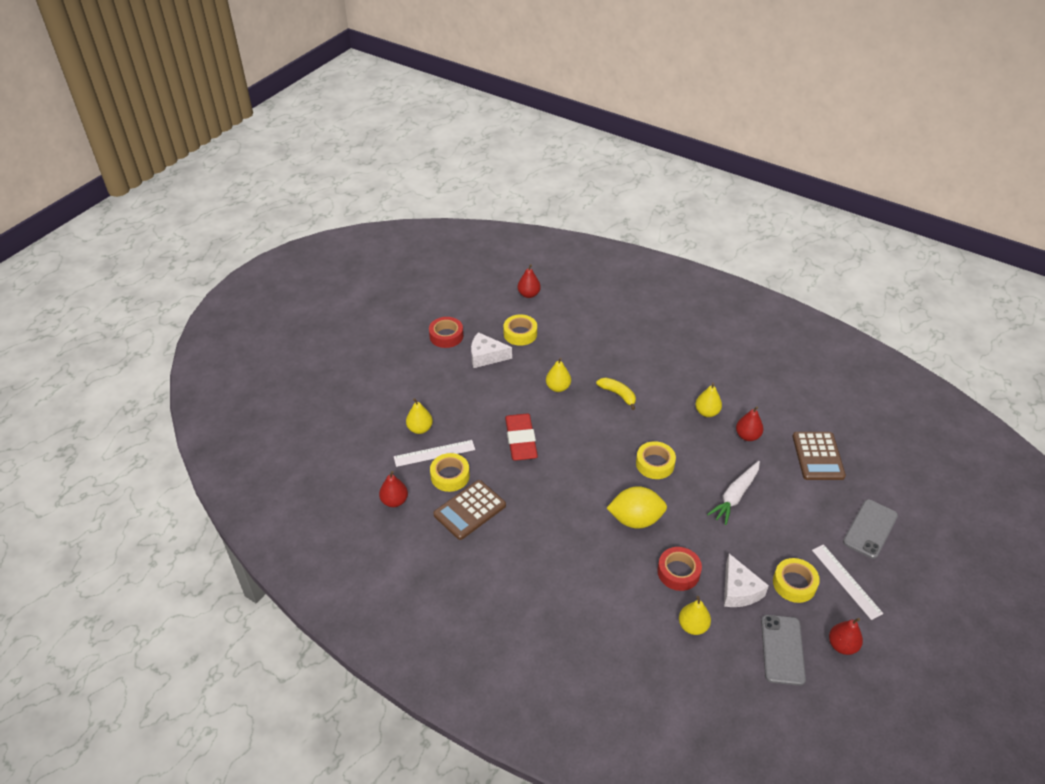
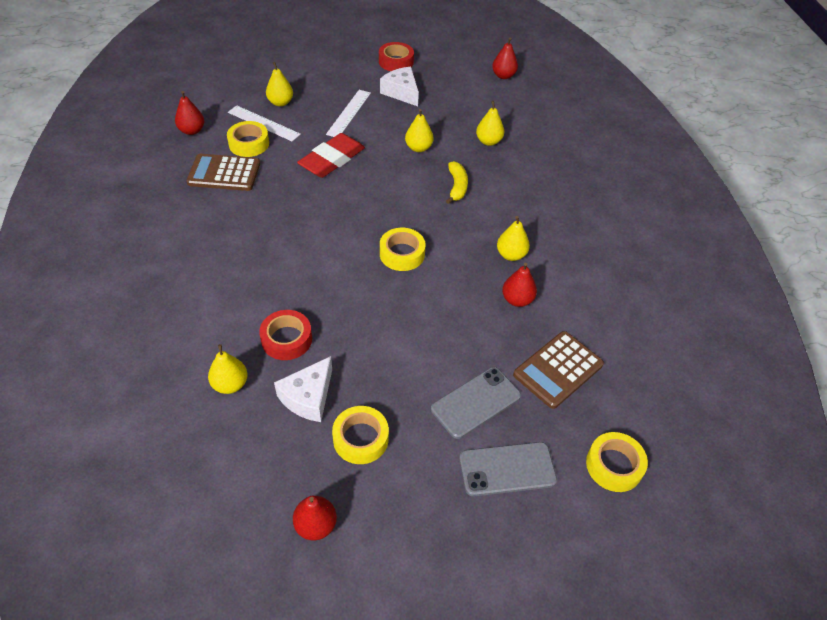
camera: 45 degrees right, 5 degrees up
(520, 334) = (452, 95): yellow tape -> yellow tape (614, 465)
(589, 349) = (488, 141): none -> yellow pear
(635, 519) = (320, 276): yellow lemon -> none
(735, 496) = (426, 331): white carrot -> none
(782, 650) = (263, 473): grey phone -> grey phone (476, 402)
(846, 581) = (409, 484): white ruler -> white ruler (349, 113)

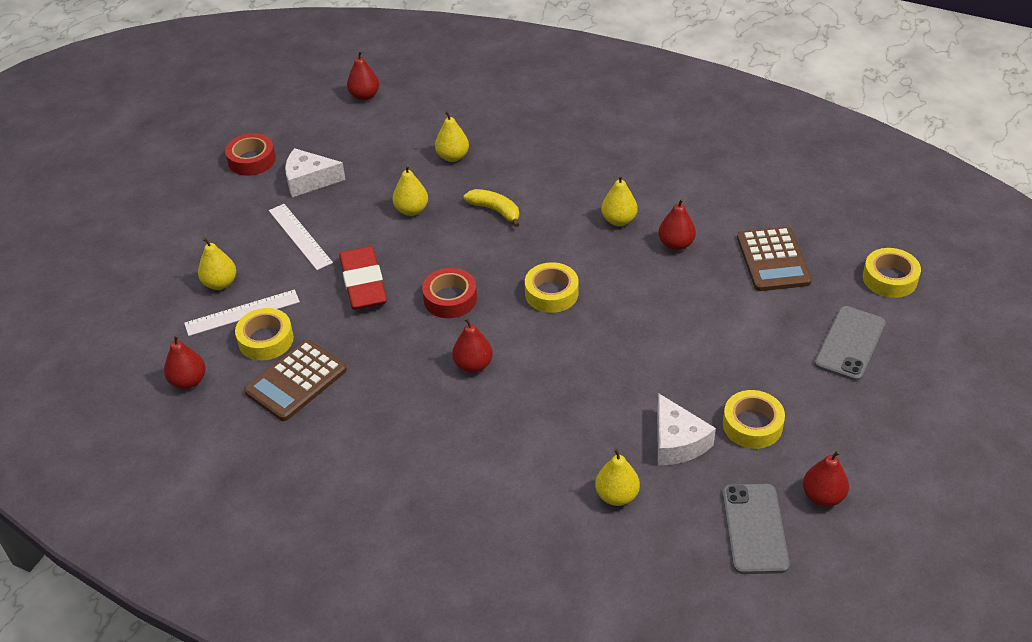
camera: 50 degrees left, 5 degrees down
(286, 339) = (592, 428): red tape -> red tape (450, 299)
(300, 247) = (473, 365): none -> red pear
(476, 402) = (769, 329): grey phone -> grey phone (754, 529)

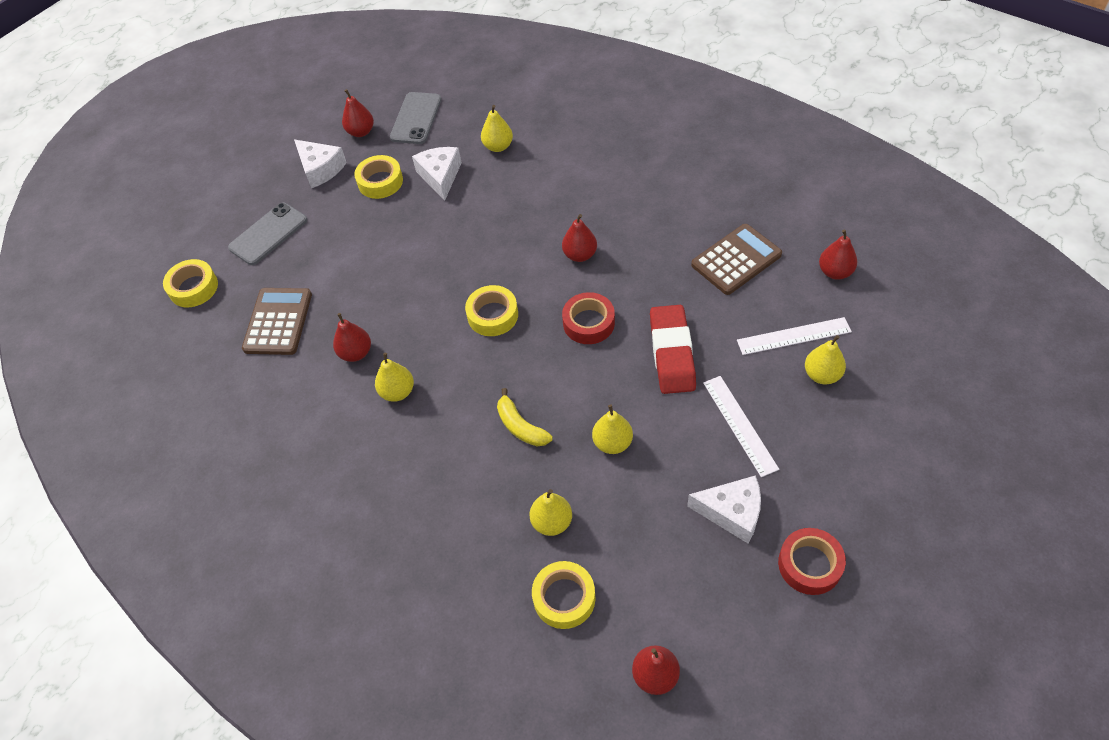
camera: 165 degrees left, 10 degrees up
(266, 340) = (767, 303): yellow tape -> yellow tape (564, 598)
(843, 433) = (320, 169): none -> white cheese

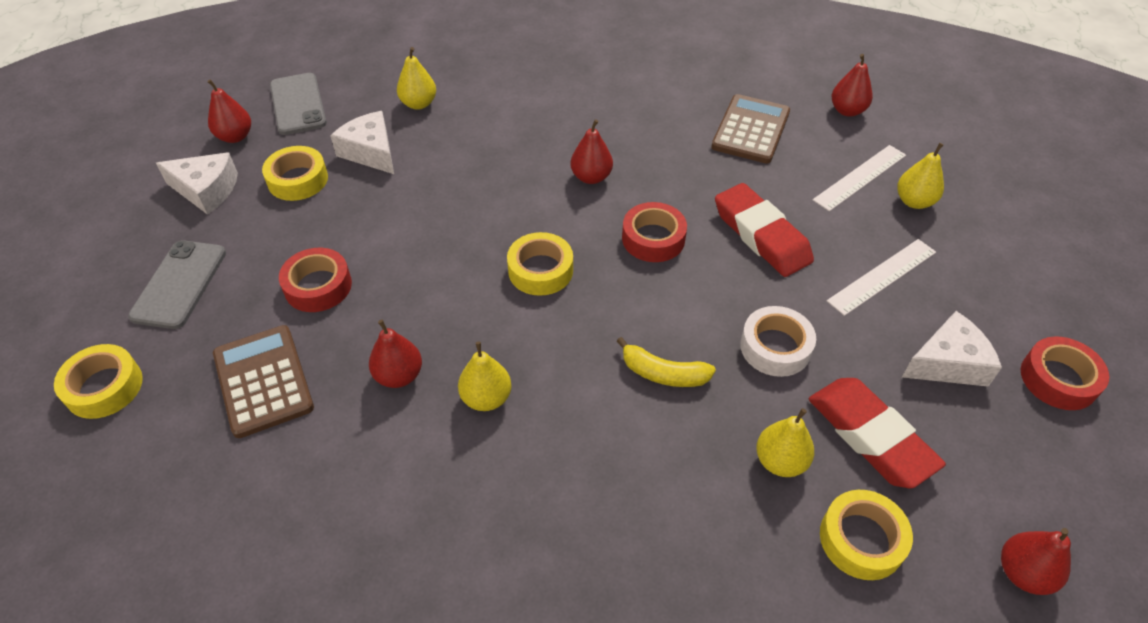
camera: 35 degrees left, 5 degrees down
(346, 269) = (318, 286): none -> red tape
(612, 443) = (775, 347): yellow pear -> white tape
(628, 536) = (870, 436): none -> red eraser
(740, 425) = (882, 276): white ruler -> white ruler turned 75 degrees counterclockwise

